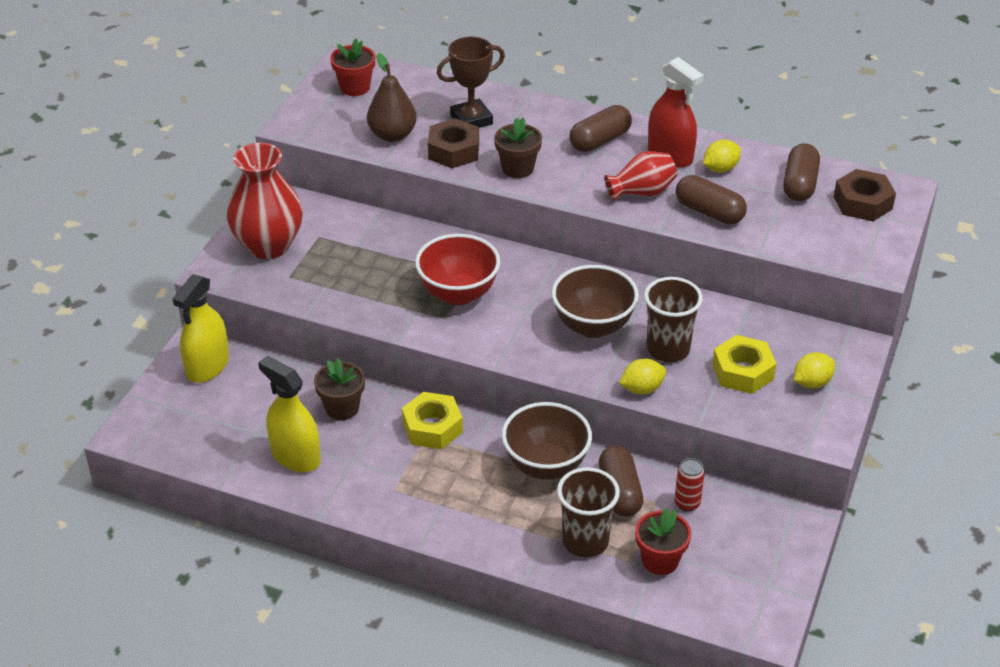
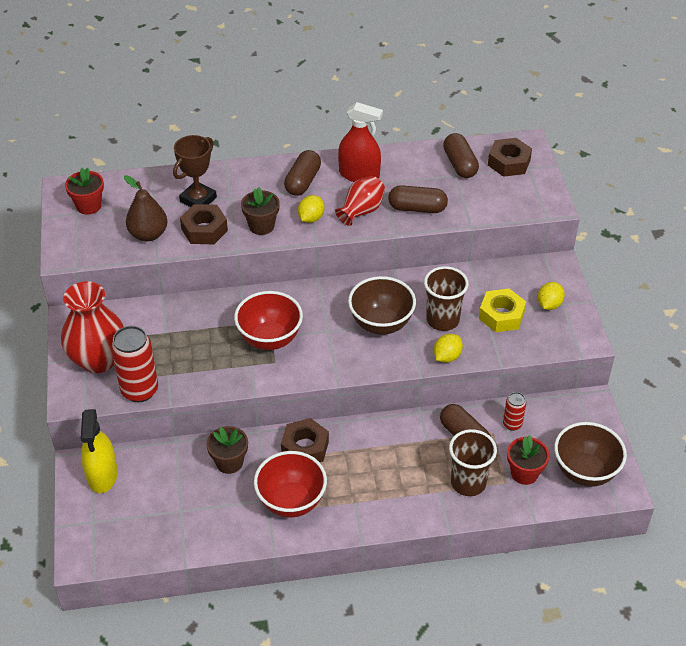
camera: 30 degrees left, 5 degrees up
(285, 290) = (139, 390): none -> red can
(295, 456) = (223, 515): yellow spray bottle -> none
(375, 474) = (291, 501): none -> red bowl
(432, 427) = (305, 447): yellow nut -> brown nut
(545, 466) = (403, 440): brown bowl -> brown bowl (584, 472)
(720, 168) = (400, 172): yellow lemon -> yellow lemon (311, 218)

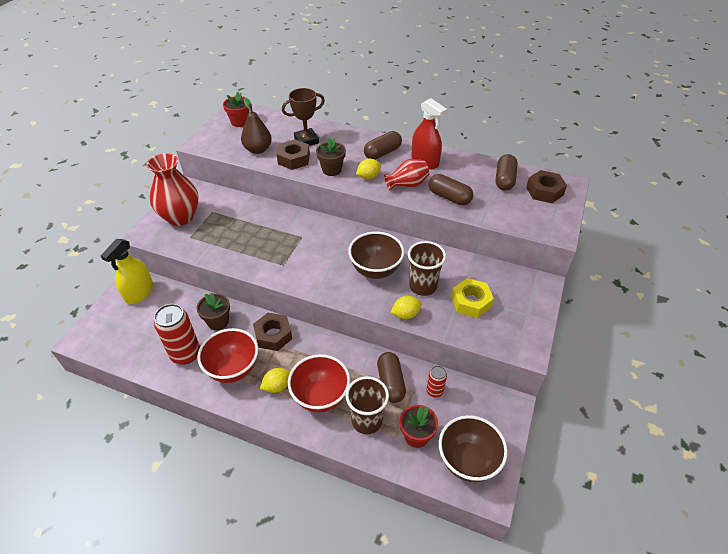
camera: 30 degrees right, 0 degrees up
(139, 390) = (186, 246): red can -> red can (185, 354)
(270, 339) = (292, 248): red bowl -> red bowl (320, 396)
(549, 304) = (516, 310): yellow lemon -> yellow lemon (277, 386)

